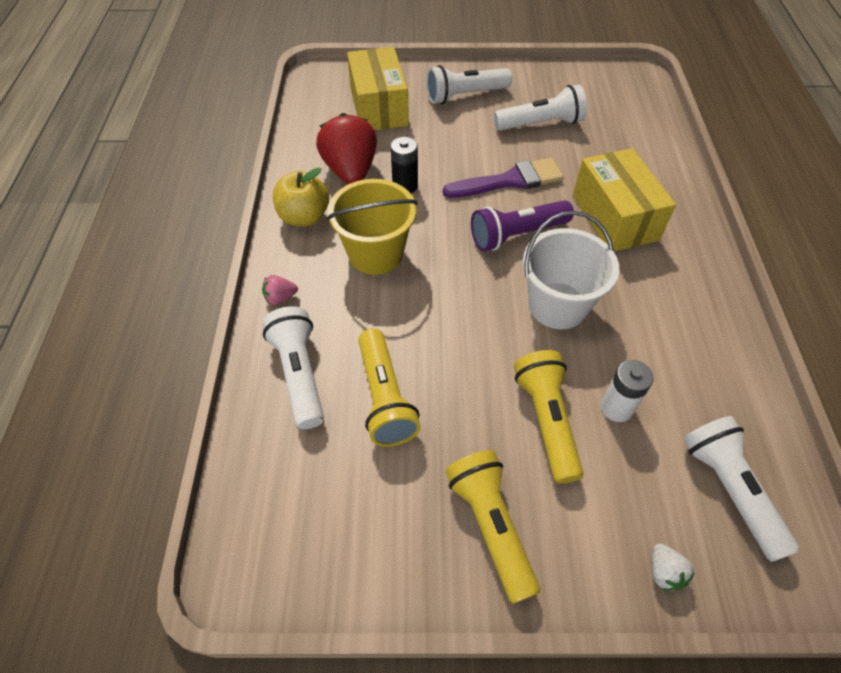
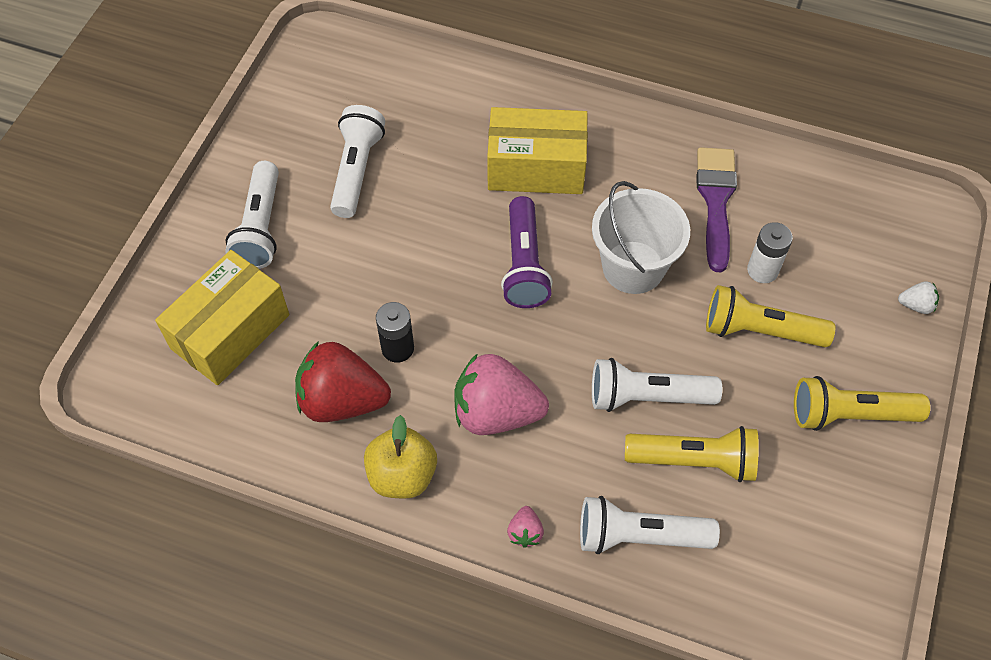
camera: 70 degrees left, 5 degrees up
(376, 254) = (496, 412): yellow bucket -> pink strawberry
(379, 107) = (230, 331): yellow box -> yellow box turned 60 degrees counterclockwise
(510, 180) = (438, 239): purple brush -> purple brush (716, 201)
(728, 489) = (859, 227): white flashlight -> white flashlight (647, 397)

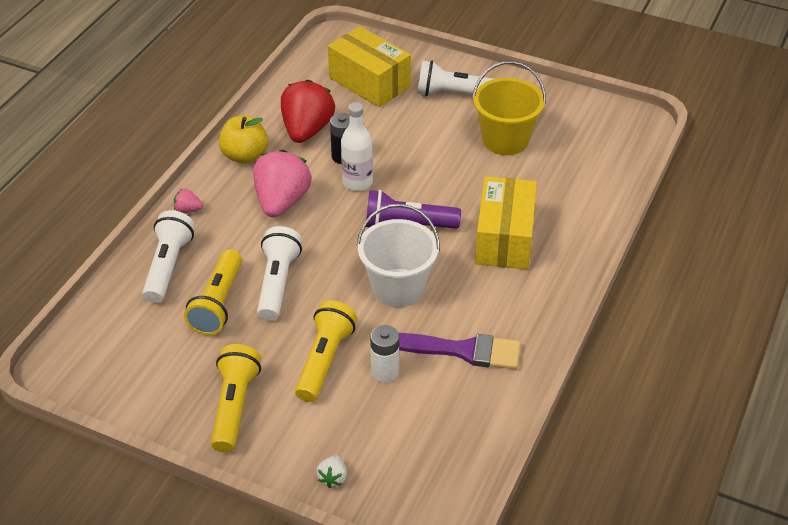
camera: 95 degrees right, 15 degrees down
(356, 170) = (505, 140): white flashlight -> yellow bucket
(449, 326) = (357, 182): none -> white bottle

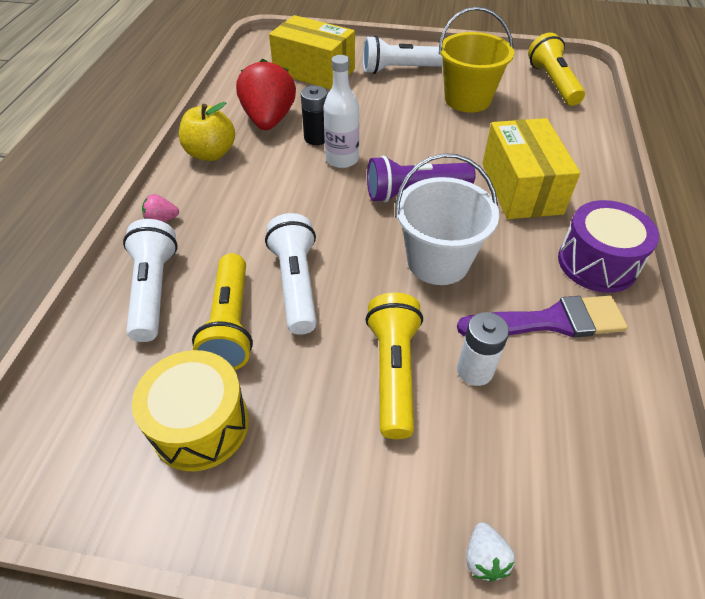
camera: 15 degrees left, 5 degrees up
(178, 365) = (200, 424): none -> yellow drum
(234, 406) = (298, 471): yellow flashlight -> yellow flashlight (552, 83)
(282, 202) = (268, 192): pink strawberry -> none
(529, 315) = (597, 263): none -> purple drum

